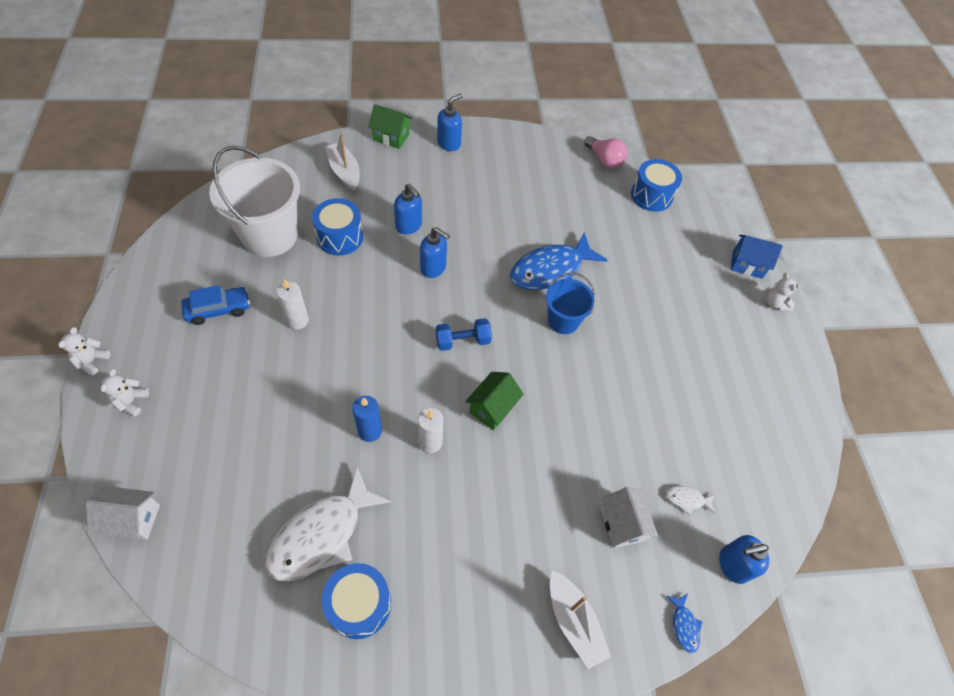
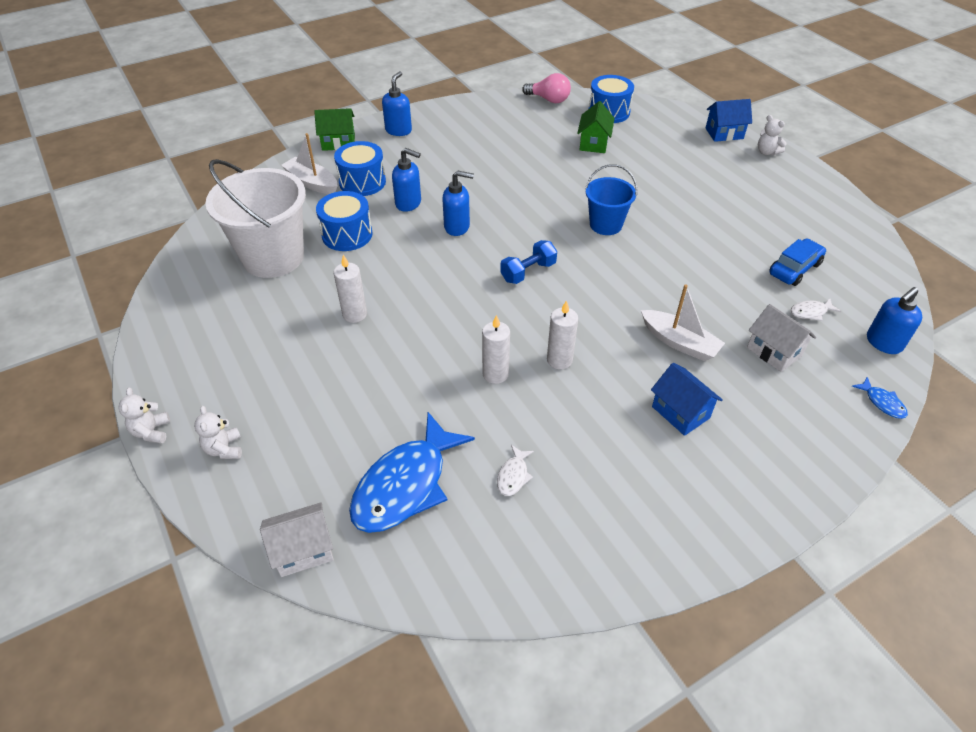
camera: 20 degrees left, 10 degrees down
(218, 309) = (263, 336): blue car -> blue car (794, 269)
(322, 534) = (513, 475): white fish -> white fish, size x0.41
(359, 605) = (594, 516): blue drum -> blue drum (362, 182)
(370, 431) = (495, 374): blue candle -> white candle
(492, 408) = (595, 312): green house -> green house (593, 143)
(496, 544) = (680, 412): none -> blue house
(551, 270) = (566, 192): blue fish -> blue fish (405, 485)
(574, 621) = (793, 441): white boat -> white boat (679, 342)

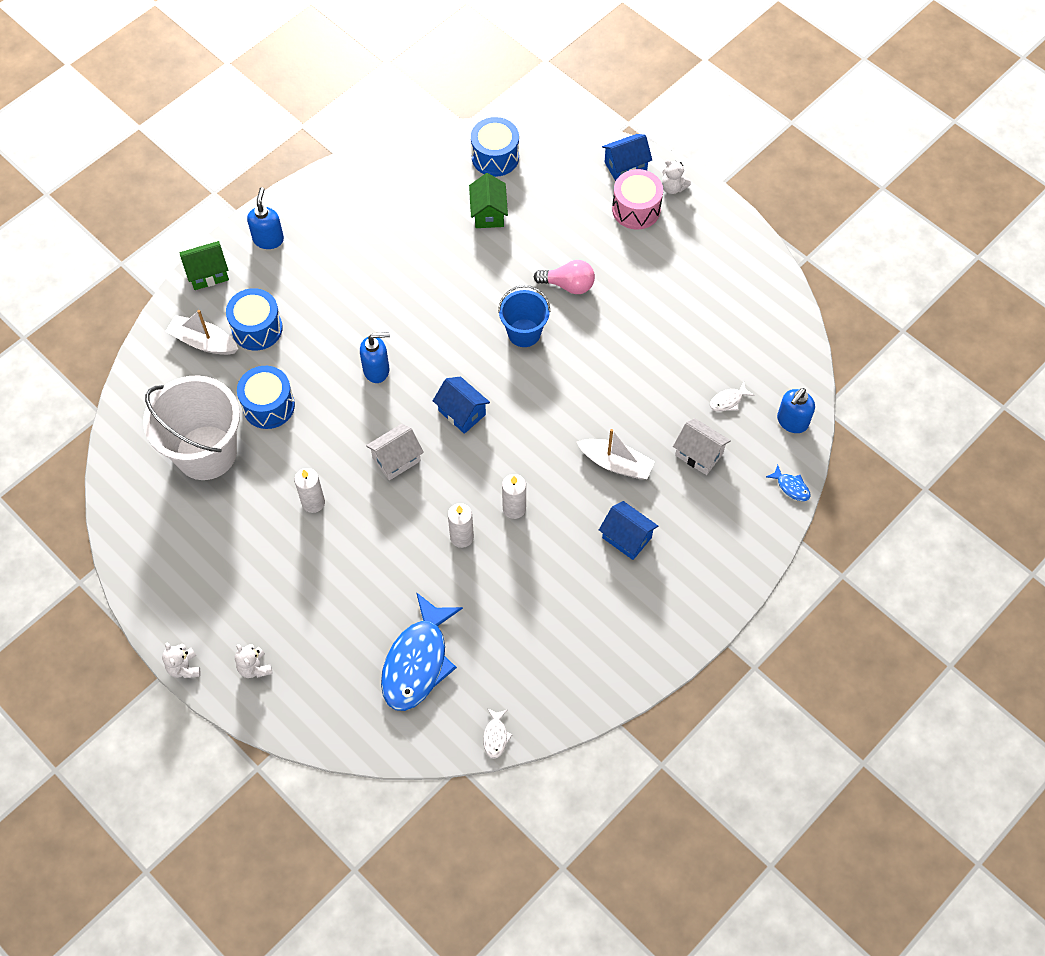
camera: 15 degrees left, 15 degrees up
(303, 550) = (357, 736): white house -> white house (396, 459)
(408, 203) = (317, 348): blue soap dispenser -> none
(513, 475) = (502, 631): white fish -> white fish (496, 736)
(528, 272) = (462, 412): blue dumbbell -> blue house
(549, 99) = (423, 150): pink light bulb -> pink light bulb (568, 285)
(730, 160) = (636, 209): none -> pink drum
(794, 269) = (711, 350): blue car -> none

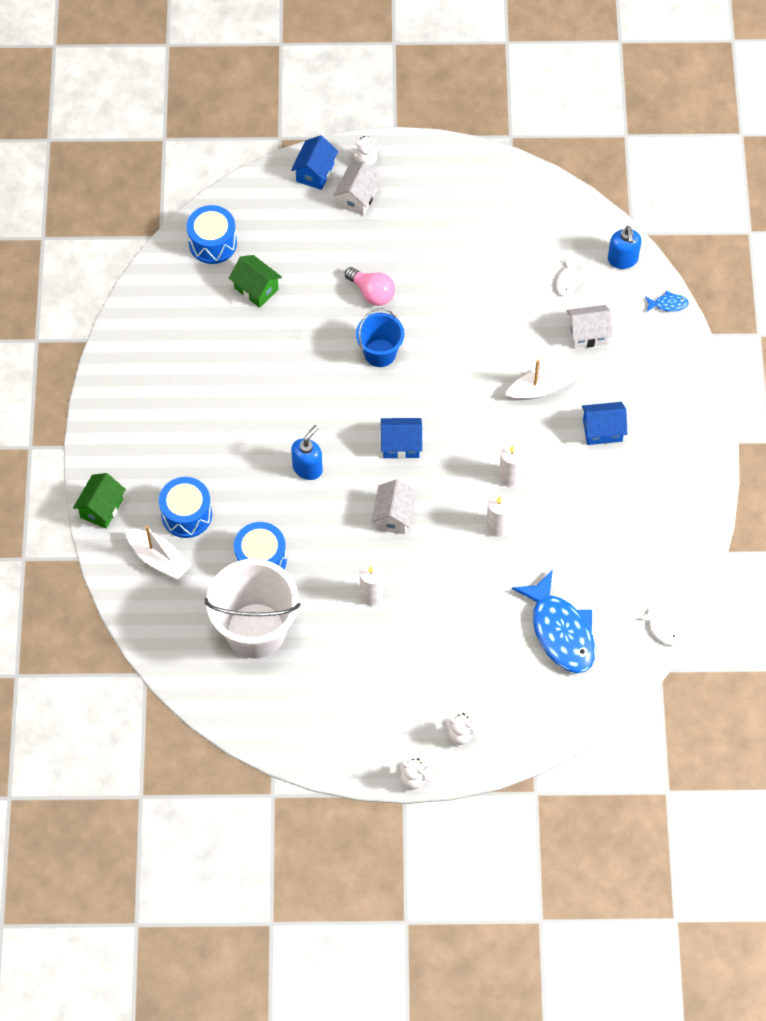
camera: 45 degrees left, 0 degrees up
(203, 342) = (159, 558): white boat -> white boat turned 120 degrees counterclockwise
(268, 239) = (116, 445): blue soap dispenser -> none
(568, 285) = (372, 293): pink light bulb -> pink light bulb turned 75 degrees clockwise
(636, 209) = (357, 198): pink drum -> white house

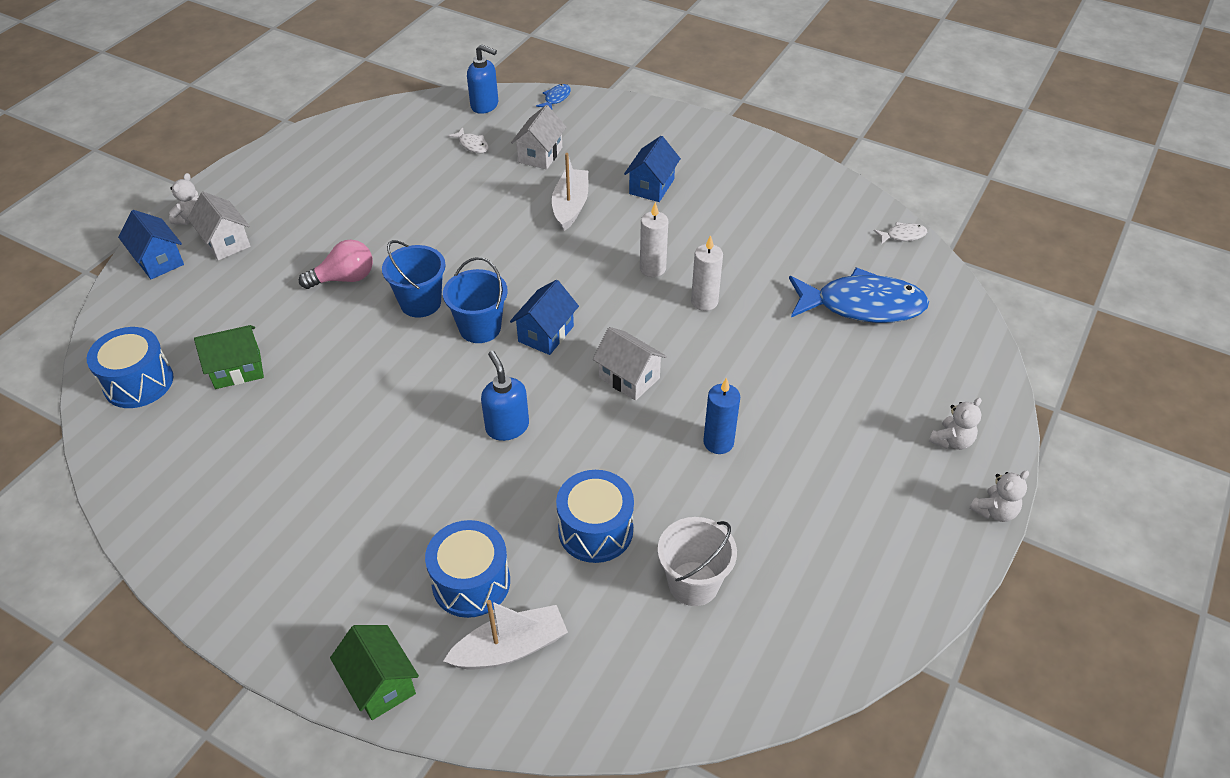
camera: 60 degrees left, 15 degrees down
(255, 630) = (693, 583): white bucket -> white bucket, size x0.56
(371, 595) = (718, 442): white candle -> blue candle
(380, 402) = (480, 328): none -> blue bucket

